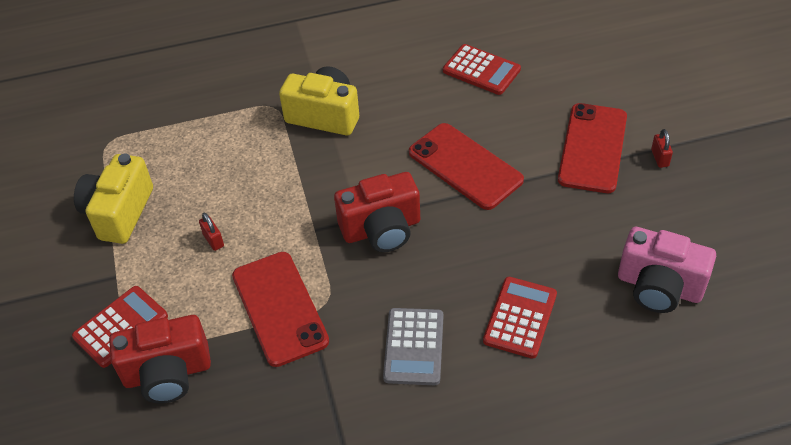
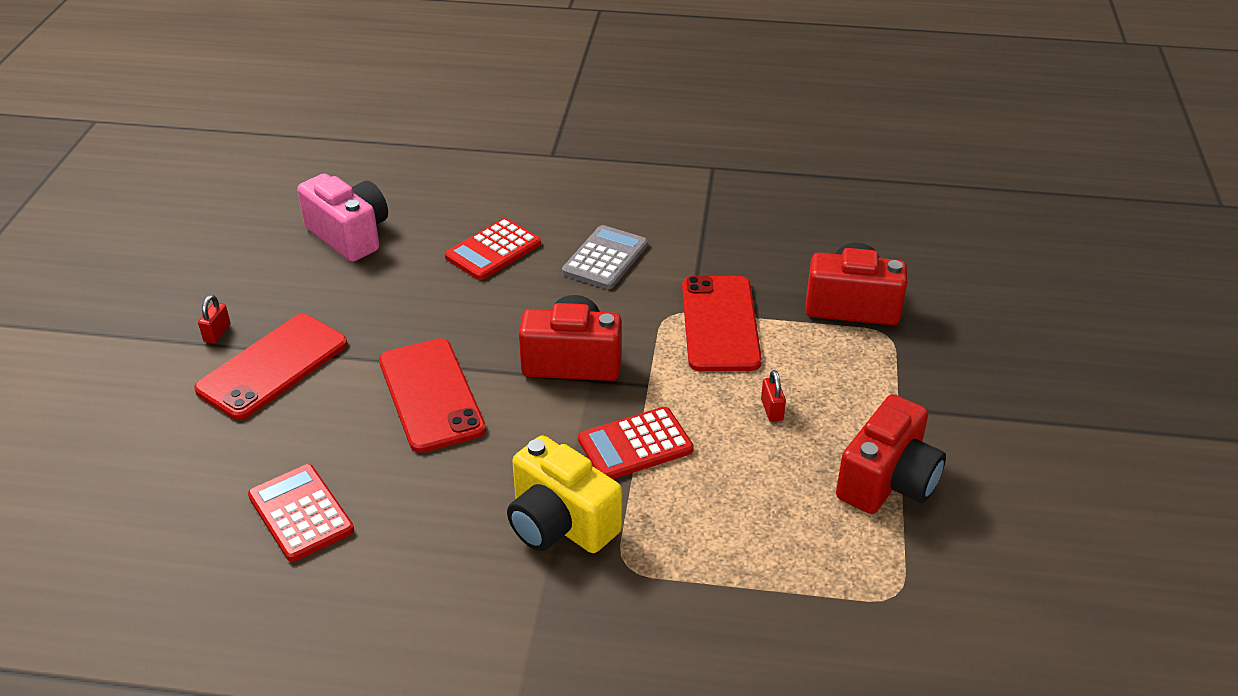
camera: 160 degrees left, 10 degrees down
(119, 213) = (887, 481): yellow camera -> red camera
(121, 327) = (897, 357): red calculator -> red calculator (635, 445)

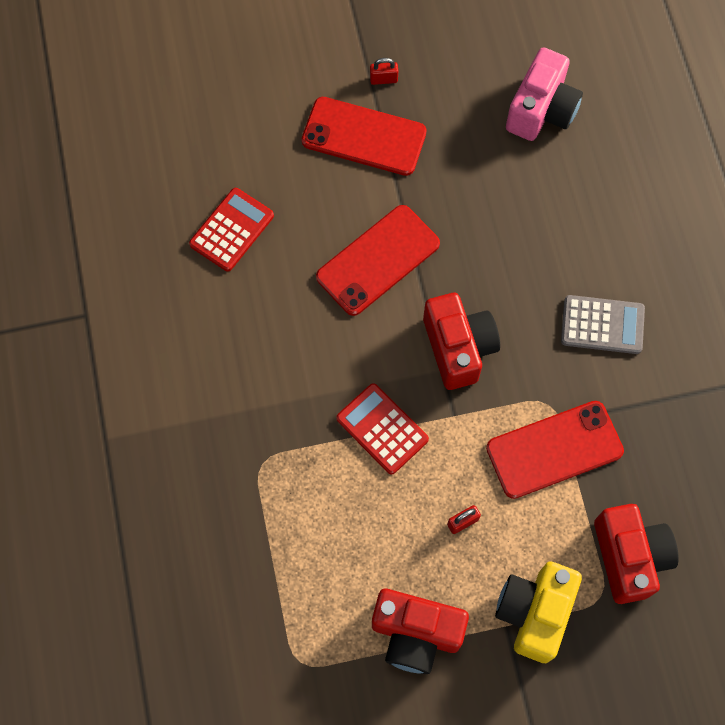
camera: 70 degrees right, 30 degrees up
(493, 250) = (572, 230): red calculator -> none
(560, 523) = (284, 404): yellow camera -> yellow camera (534, 612)

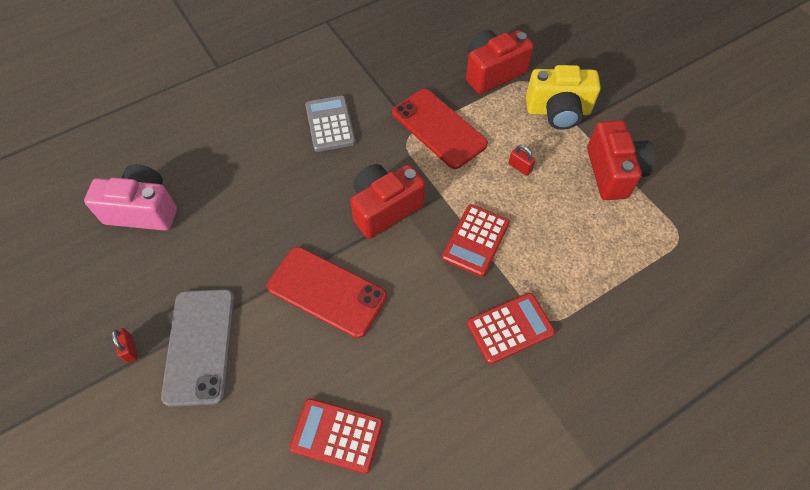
camera: 110 degrees left, 10 degrees down
(268, 421) = (510, 328): none -> red calculator
(364, 136) = (200, 346): red phone -> grey phone

